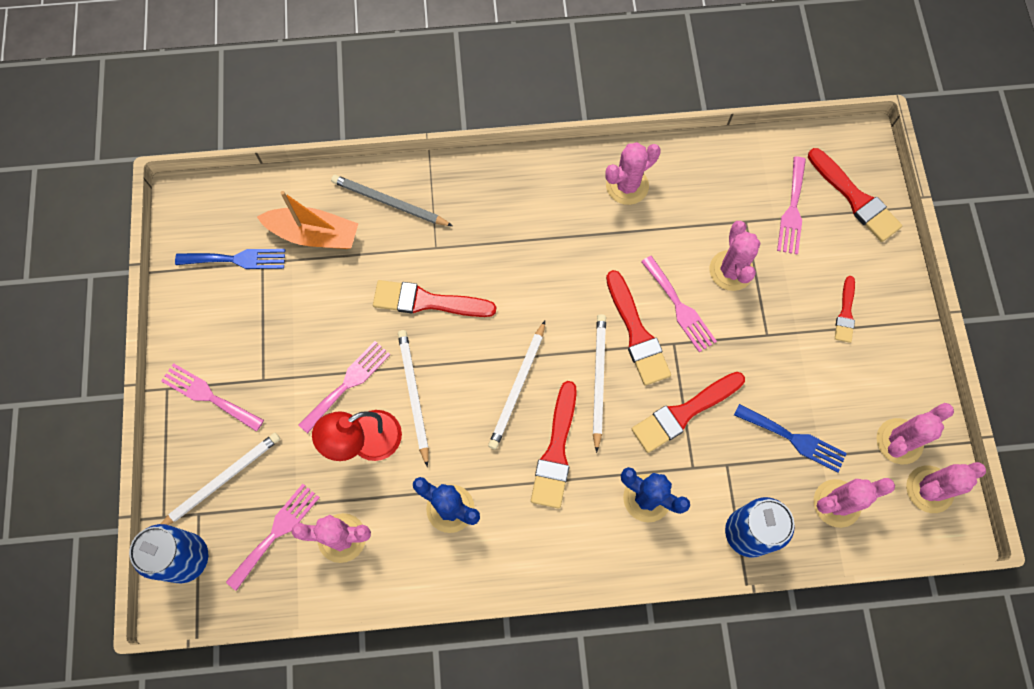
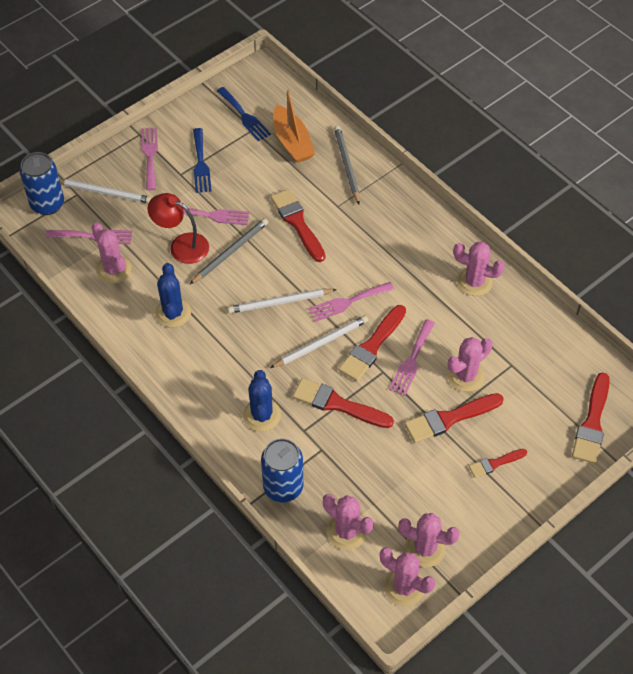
camera: 55 degrees right, 15 degrees down
(413, 395) = (230, 252): white pencil -> grey pencil
(556, 451) = (254, 347): red brush -> red brush (449, 418)
(792, 210) = (546, 388): pink fork -> pink fork (347, 302)
(794, 439) = (372, 480): blue fork -> blue fork (200, 164)

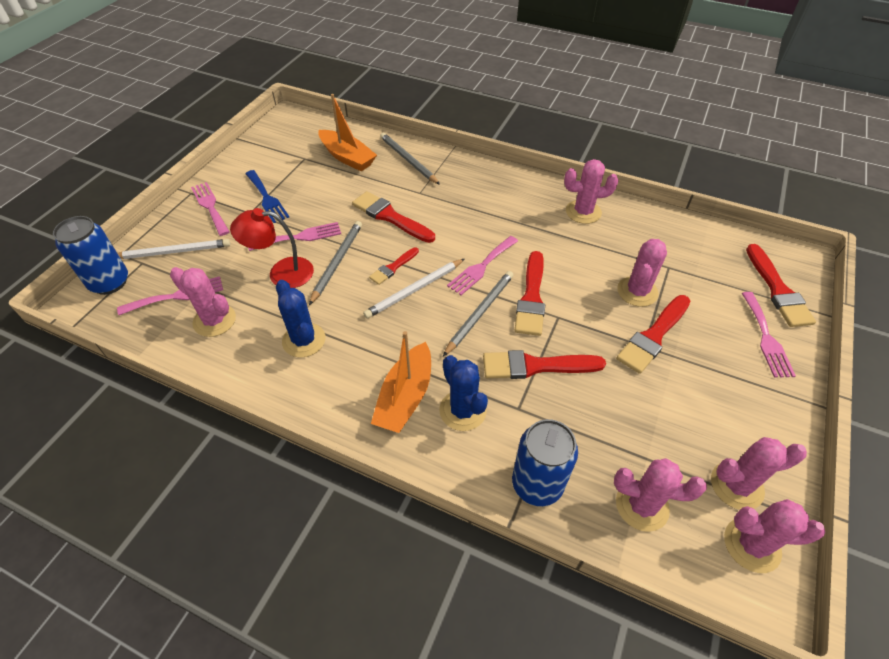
camera: 25 degrees left, 5 degrees down
(225, 388) = (405, 397): none -> orange boat
(244, 116) = (291, 151): blue fork -> none
(321, 343) = (479, 313): white pencil -> grey pencil
(411, 360) = (578, 296): pink fork -> pink fork (766, 338)
(495, 463) = (729, 362): red brush -> red brush (393, 267)

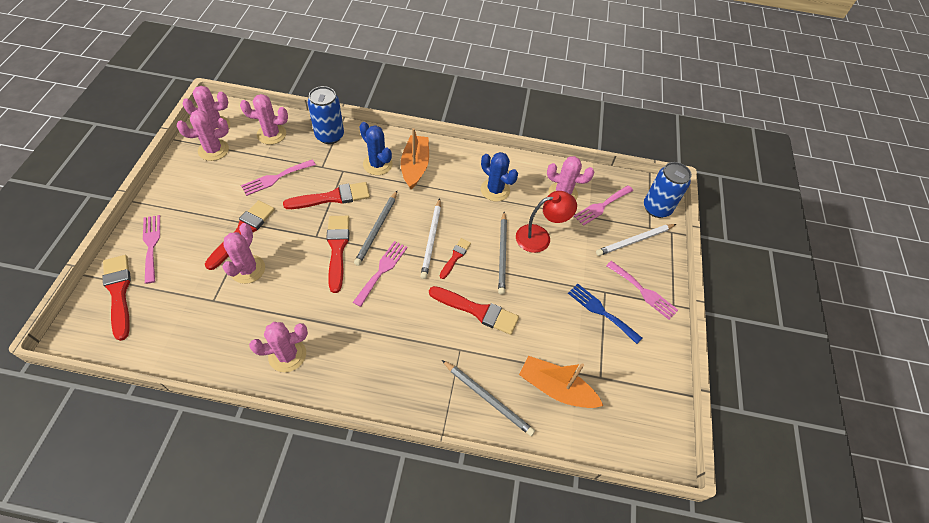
camera: 160 degrees right, 5 degrees up
(300, 237) = (545, 273): pink fork -> pink fork (275, 178)
(414, 290) = (431, 240): white pencil -> white pencil turned 150 degrees clockwise

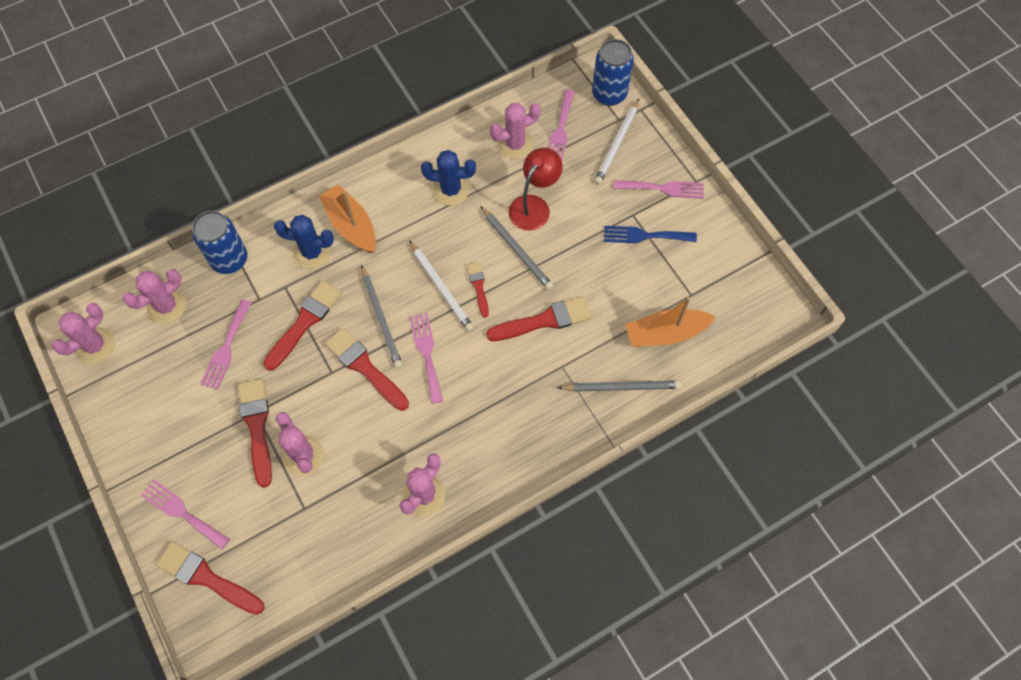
camera: 35 degrees left, 10 degrees up
(213, 150) = (125, 372): pink cactus -> none

